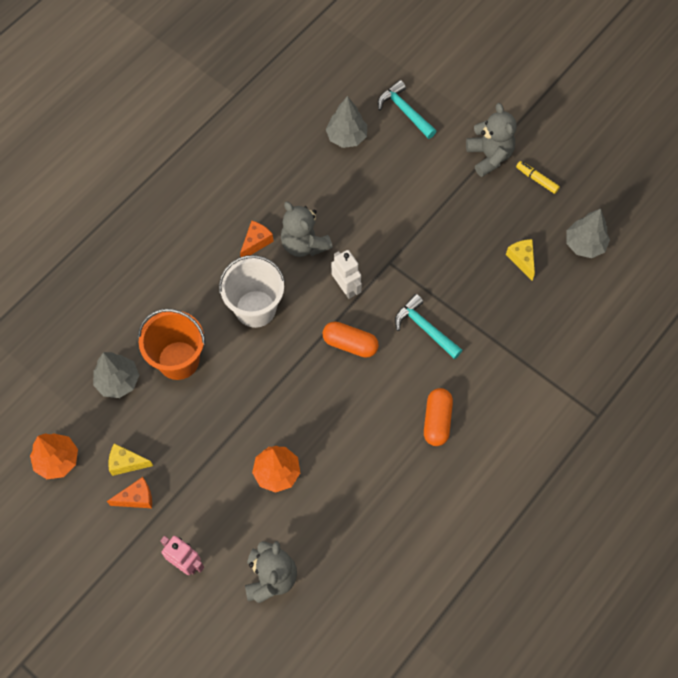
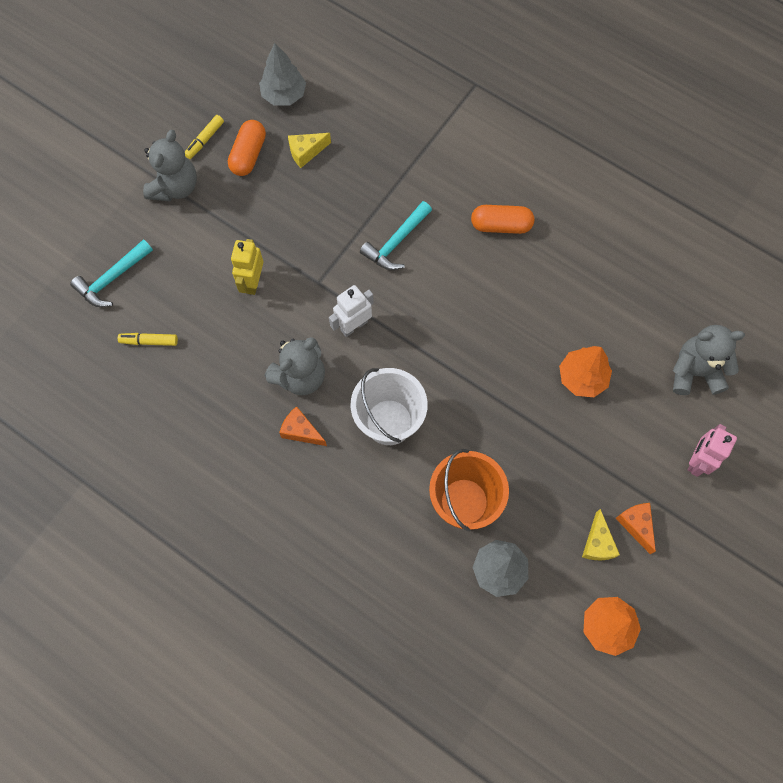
camera: 95 degrees left, 5 degrees up
(346, 137) = (149, 341): grey tree -> yellow marker
(350, 344) = (423, 316): orange capsule -> orange capsule (248, 155)
(394, 212) = (253, 282): none -> yellow robot
(489, 156) = (175, 187): grey teddy bear -> grey teddy bear turned 135 degrees clockwise

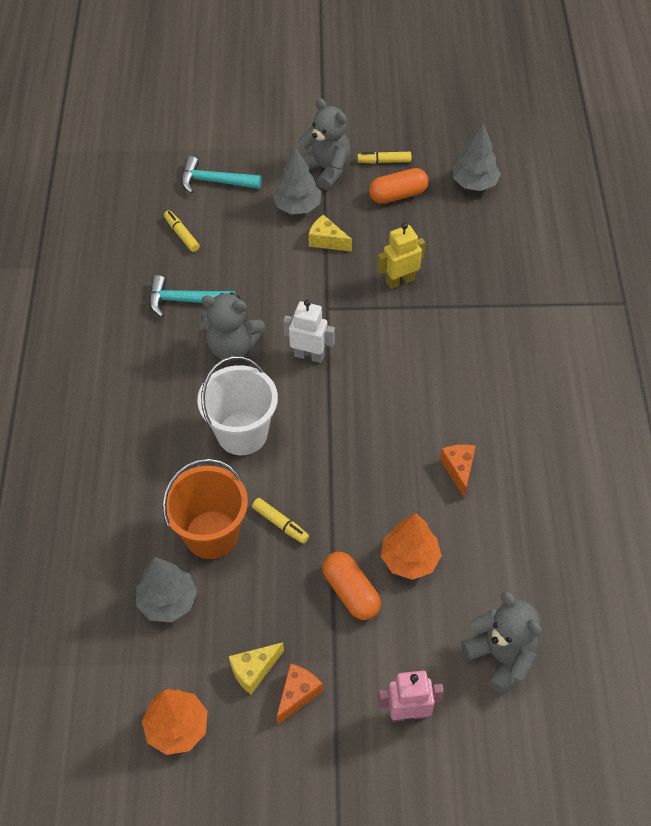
camera: 55 degrees right, 15 degrees down
(175, 187) = (326, 169): grey teddy bear -> grey teddy bear turned 120 degrees counterclockwise
(196, 234) = (297, 206): none -> grey tree
(253, 282) = (288, 266): yellow robot -> yellow robot (400, 281)
(301, 431) = (184, 377): orange cheese -> orange cheese (459, 470)
(306, 152) = (437, 229): yellow cheese -> yellow cheese (327, 241)
(396, 242) = (413, 338): turquoise hammer -> turquoise hammer (185, 301)
(490, 446) = (280, 524): none -> yellow marker
(501, 225) = (503, 404): orange capsule -> orange capsule (351, 592)

